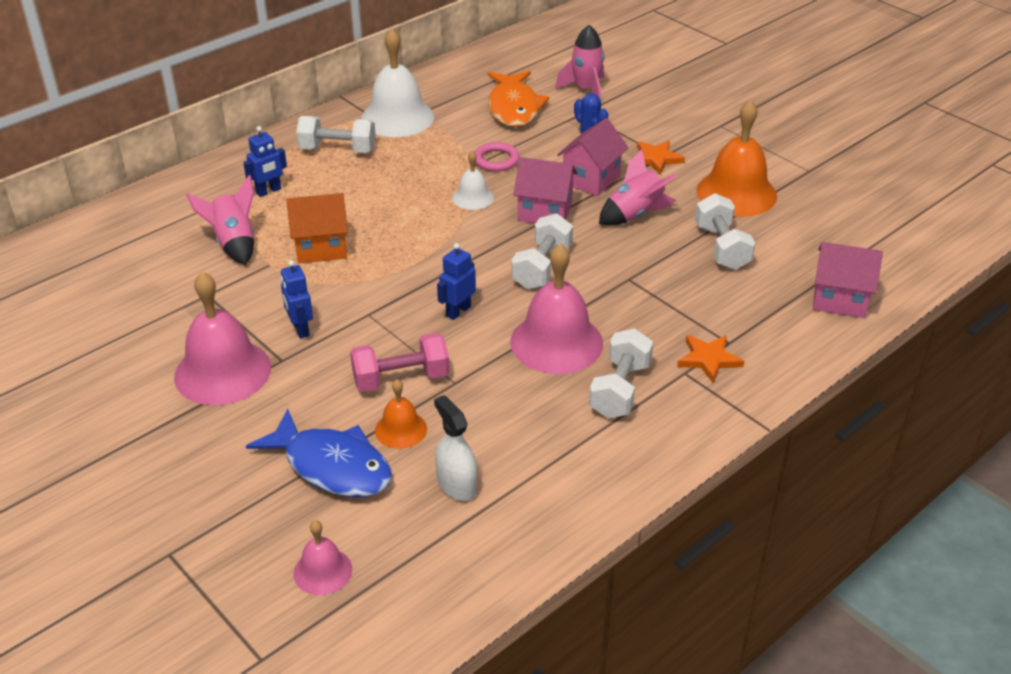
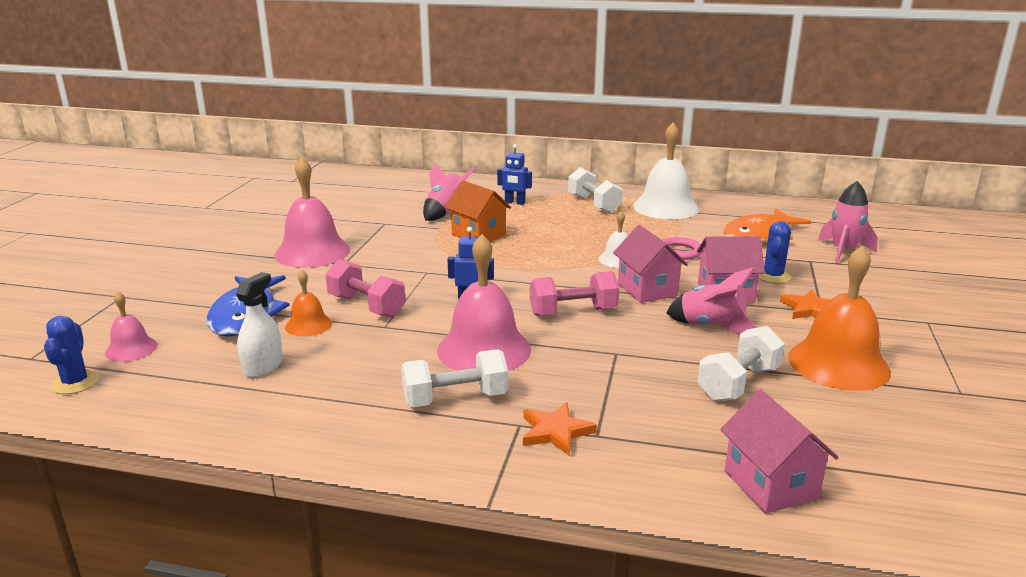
camera: 55 degrees right, 15 degrees down
(300, 329) = (383, 258): blue robot -> none
(360, 629) = (75, 382): none -> blue cactus
(542, 267) = (573, 312): white dumbbell -> pink dumbbell

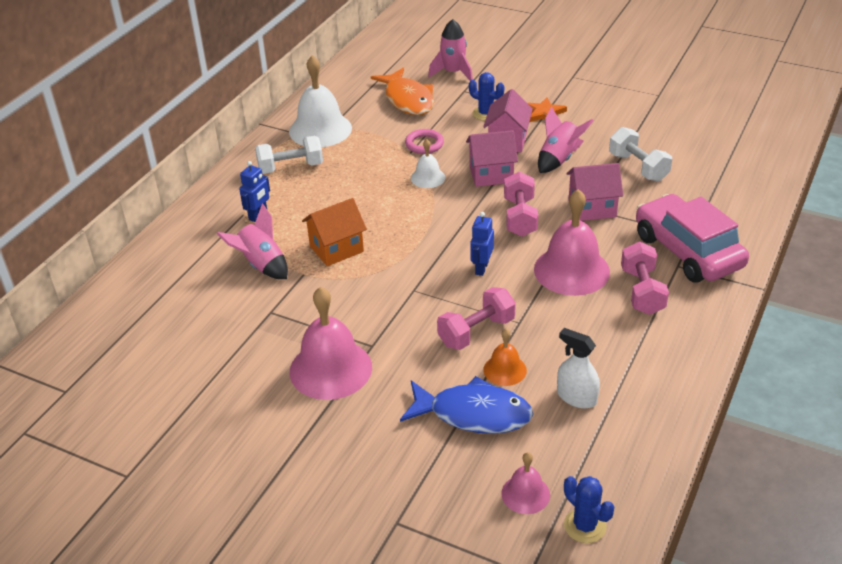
camera: 75 degrees left, 15 degrees up
(75, 382) = (585, 526): blue cactus -> blue cactus turned 45 degrees clockwise
(455, 399) = (642, 291): white dumbbell -> pink dumbbell
(555, 432) = (687, 251): orange star -> pink car
(770, 484) = (744, 183): pink house -> pink house (592, 208)
(838, 364) = (620, 124): orange bell -> none

